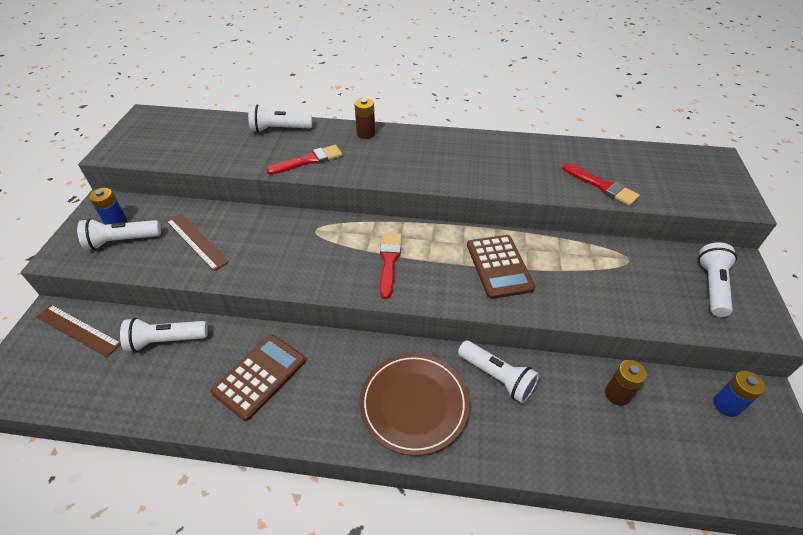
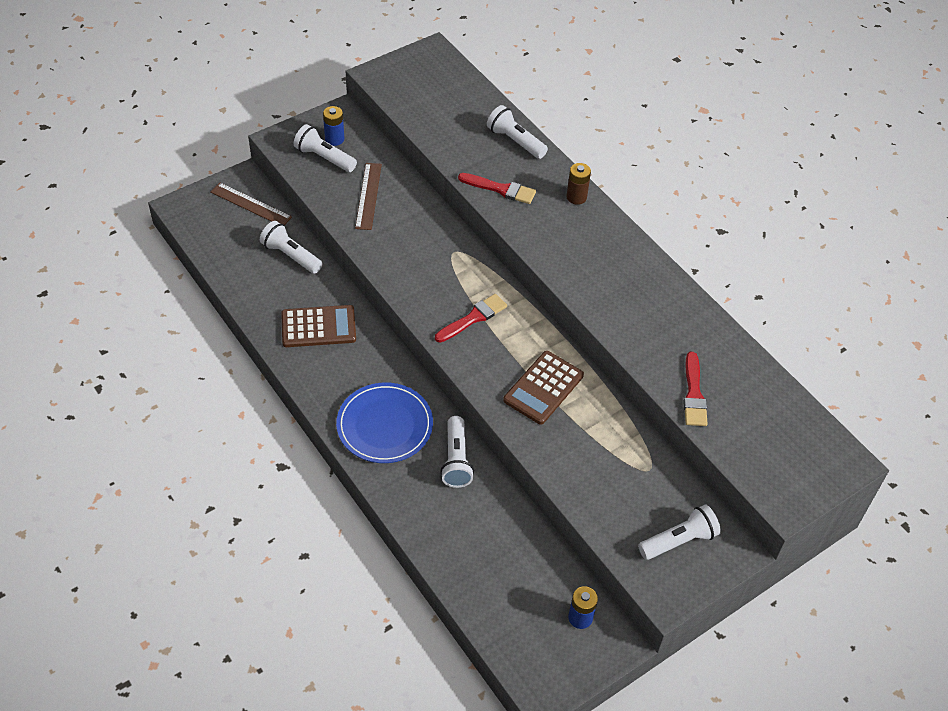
camera: 45 degrees right, 5 degrees up
(78, 330) = (250, 204): brown ruler -> brown ruler turned 45 degrees counterclockwise
(414, 404) = (385, 425): brown plate -> blue plate
(617, 394) = (517, 542): brown battery -> none

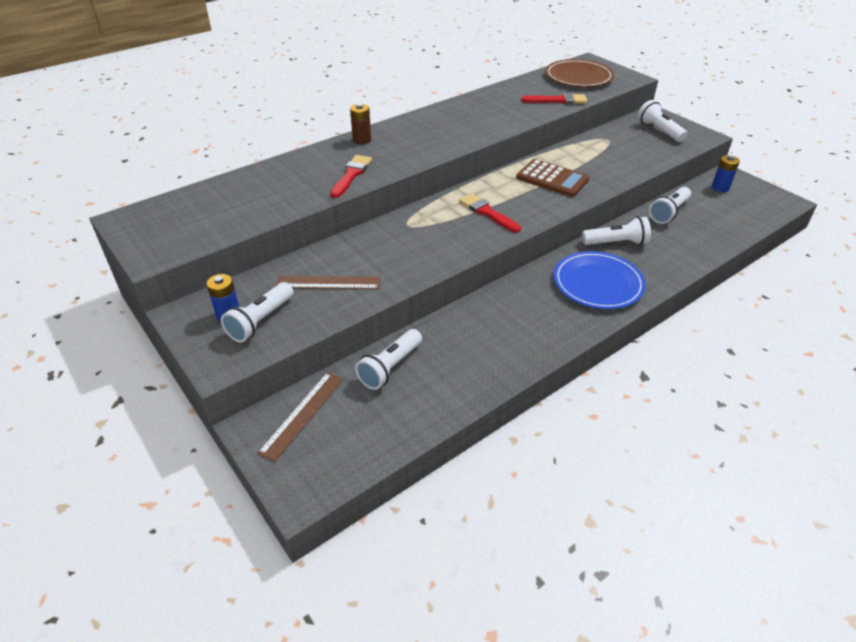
camera: 90 degrees left, 10 degrees down
(318, 327) = (491, 336): brown calculator -> none
(515, 141) = (285, 168): white flashlight -> white flashlight (669, 212)
(779, 434) = (578, 77): none -> brown plate

